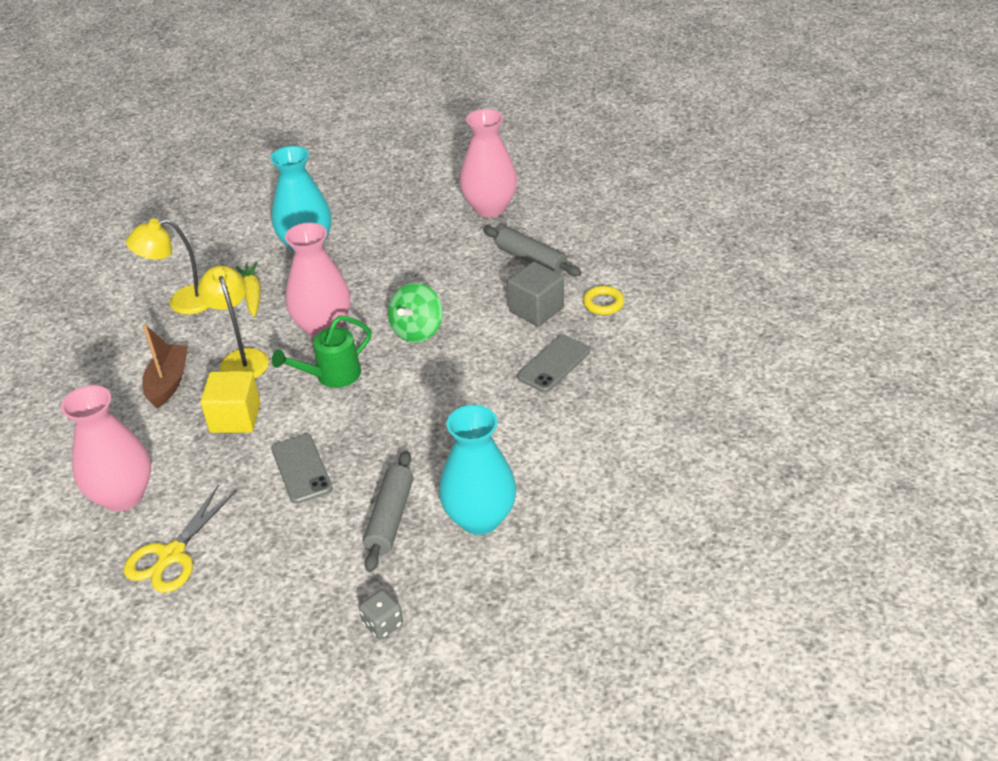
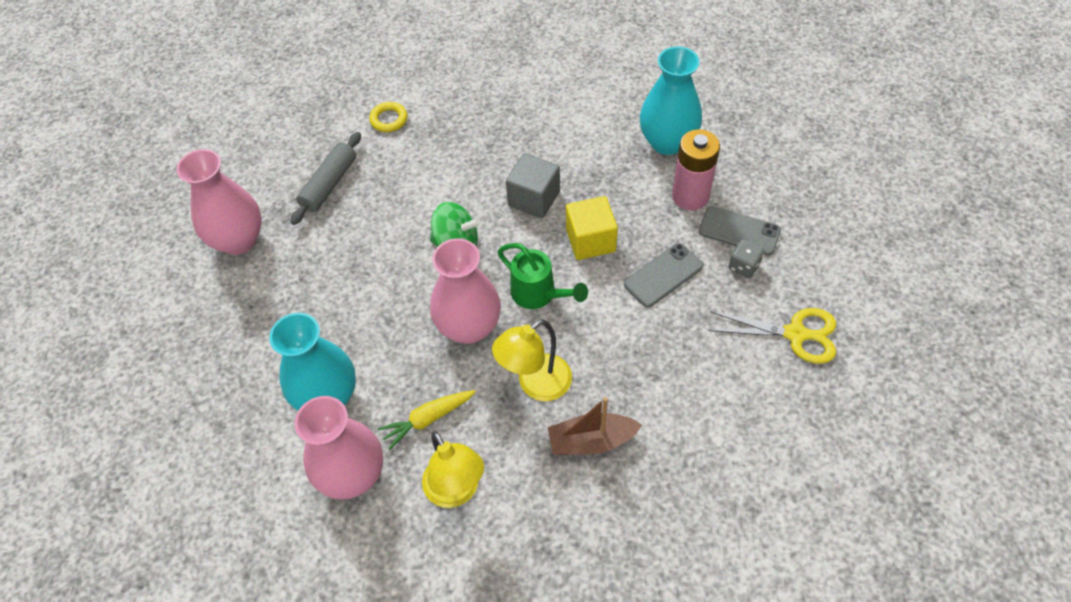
camera: 105 degrees left, 15 degrees up
(123, 496) = (751, 407): pink vase -> pink vase (353, 475)
(235, 417) = (620, 354): yellow cube -> yellow cube (590, 240)
(383, 624) = (787, 171): grey dice -> grey dice (744, 266)
(390, 518) = (690, 196): grey rolling pin -> pink battery
(536, 309) = (406, 164): grey cube -> grey cube (534, 198)
(554, 364) = (479, 136): grey phone -> grey phone (739, 231)

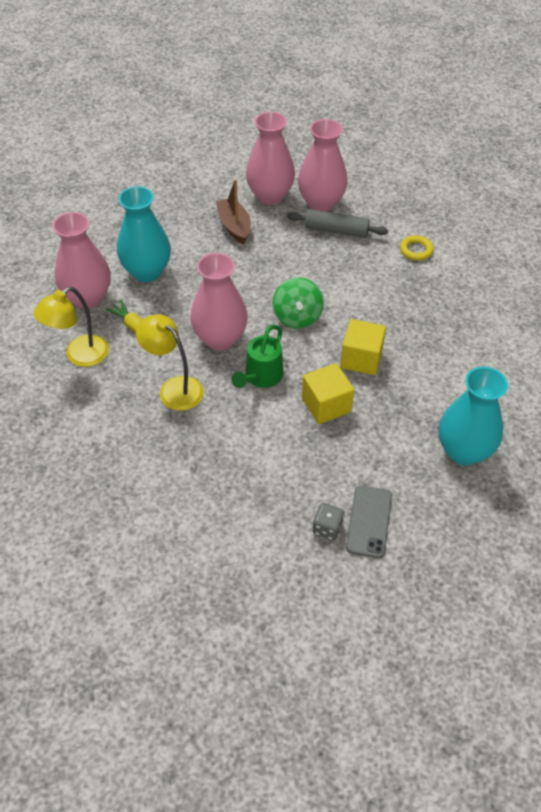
camera: 75 degrees right, 5 degrees down
(275, 190) = (321, 203): none -> pink vase
(534, 198) = (361, 359): grey cube -> yellow cube
(591, 441) = (128, 431): brown boat -> brown boat (234, 226)
(663, 275) = (301, 463): grey phone -> none
(690, 196) = (400, 476): pink battery -> none
(796, 334) = (258, 577): yellow scissors -> none

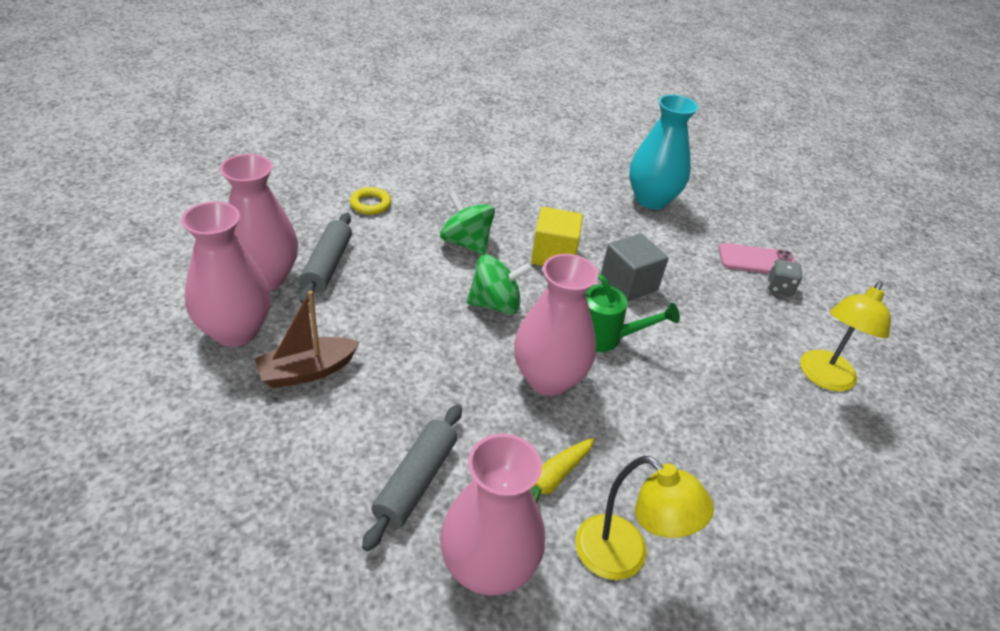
camera: 100 degrees left, 10 degrees down
(147, 272) = (416, 481): turquoise vase -> grey rolling pin
(174, 388) = (649, 423): yellow lamp -> yellow lamp (824, 378)
(326, 405) = (628, 284): yellow cube -> grey cube
(369, 521) = (757, 260): grey phone -> pink phone
(371, 304) = (466, 243): none -> green spinning top

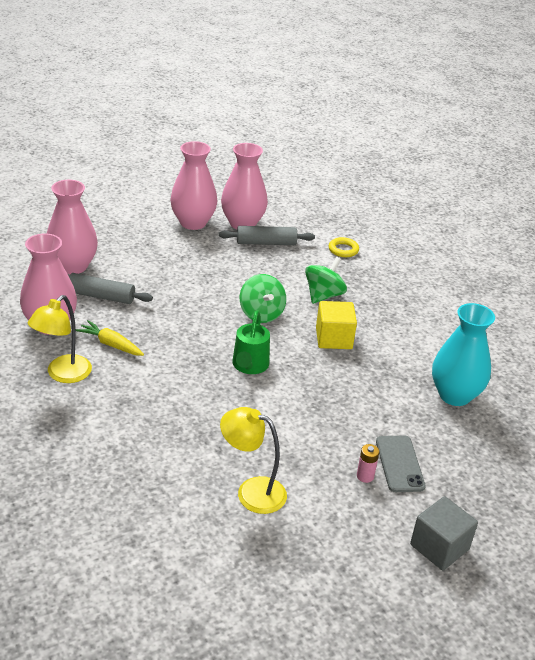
camera: 80 degrees right, 5 degrees down
(307, 371) = (170, 250): brown boat -> none
(548, 379) = (196, 340): pink vase -> pink vase (73, 266)
(628, 284) = (319, 379): grey cube -> grey cube (439, 547)
(757, 260) = (399, 464): pink phone -> grey phone
(779, 287) = (365, 476): grey dice -> pink battery

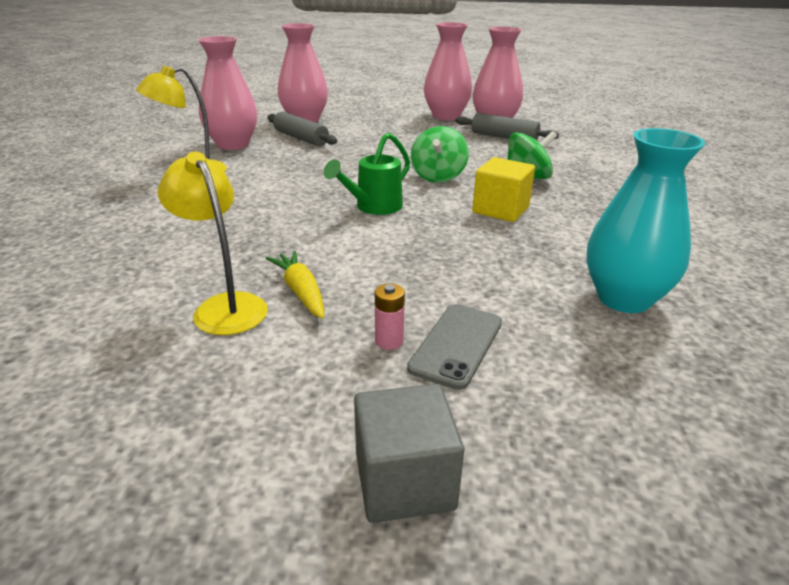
camera: 35 degrees right, 5 degrees down
(111, 344) = (262, 164): yellow carrot -> yellow carrot (301, 292)
(343, 250) = (588, 154): yellow ring -> none

